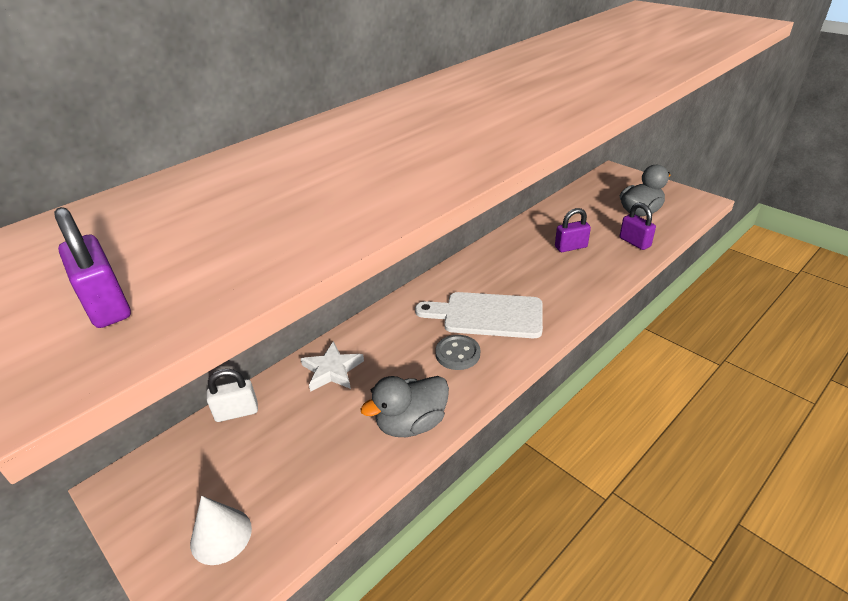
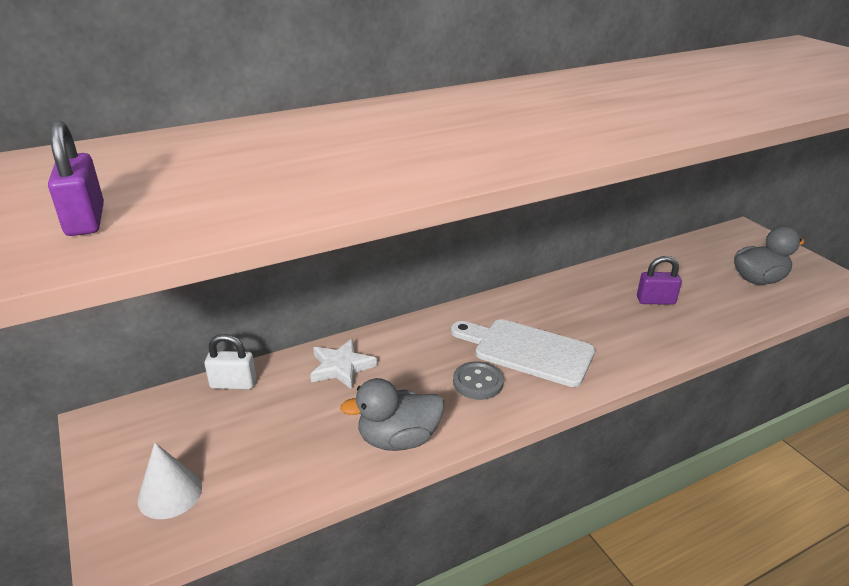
camera: 15 degrees right, 5 degrees down
(634, 242) = (736, 311): purple padlock -> none

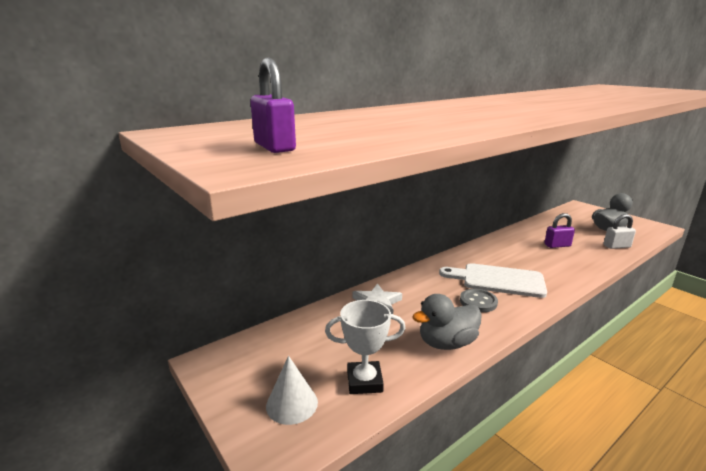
camera: 10 degrees left, 10 degrees down
(233, 384) = (302, 322): white padlock -> white padlock (616, 246)
(267, 477) = (364, 381): none -> white trophy

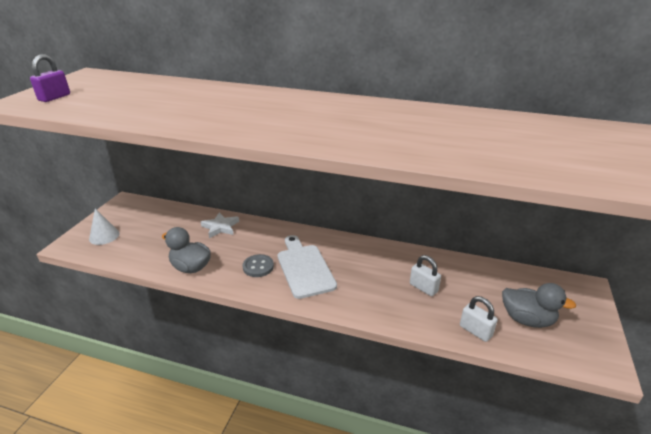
camera: 55 degrees right, 10 degrees up
(364, 381) = (133, 250): white trophy -> none
(557, 245) = (423, 288): purple padlock -> white padlock

